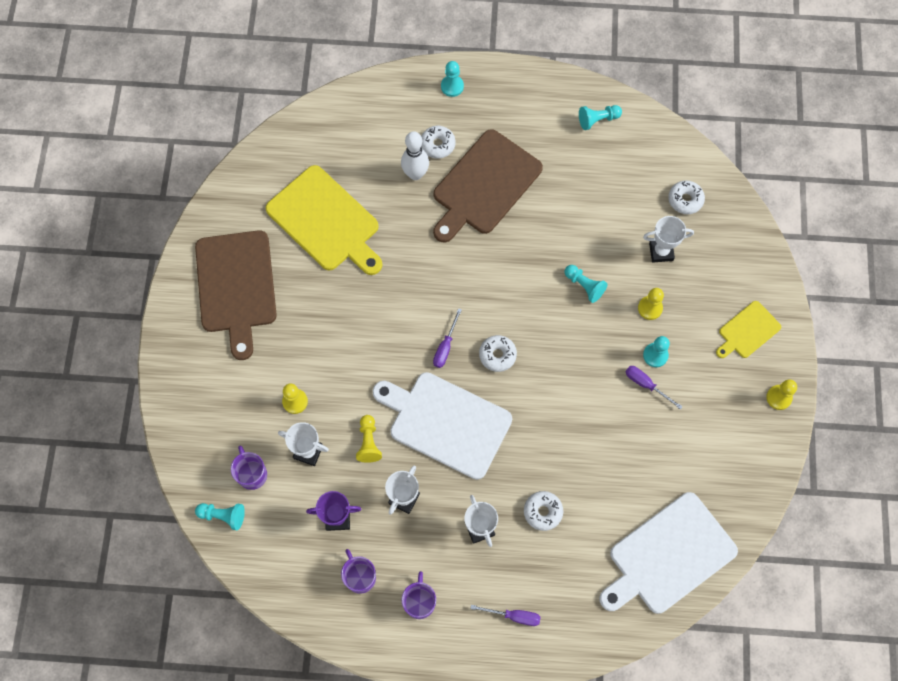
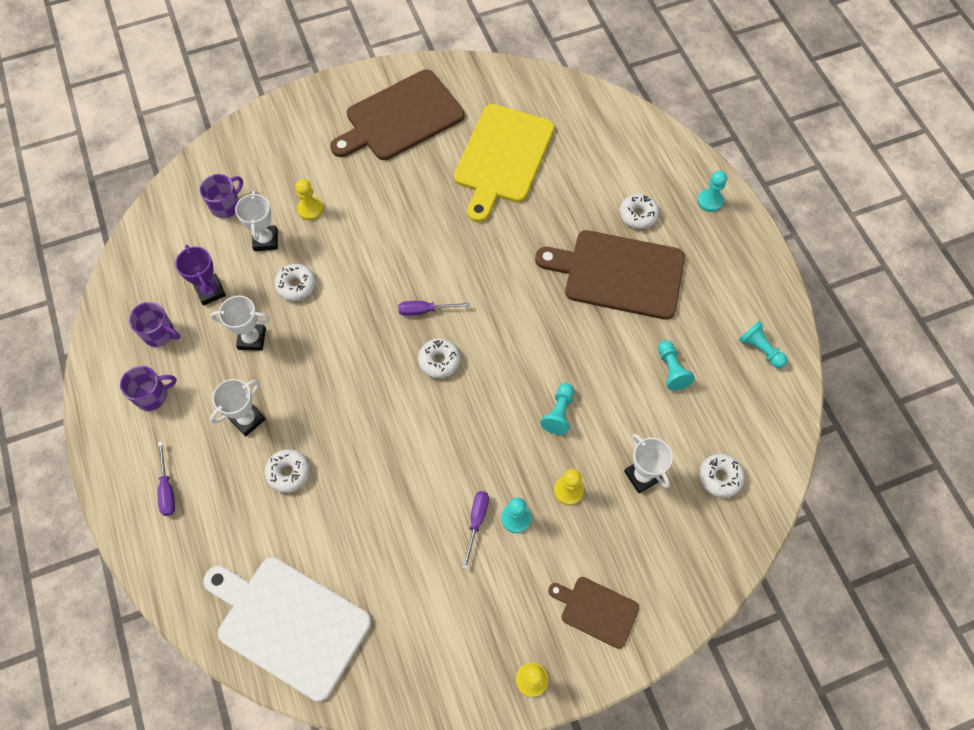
camera: 65 degrees right, 5 degrees down
(223, 516) = (178, 201): turquoise pawn -> turquoise pawn (671, 370)
(360, 576) = (160, 333): purple mug -> purple mug turned 75 degrees clockwise
(368, 442) = (296, 285): yellow pawn -> white donut
(415, 174) = (595, 209): white bowling pin -> none
(446, 423) = (345, 343): white cutting board -> none
(747, 331) = (596, 610): yellow cutting board -> brown cutting board

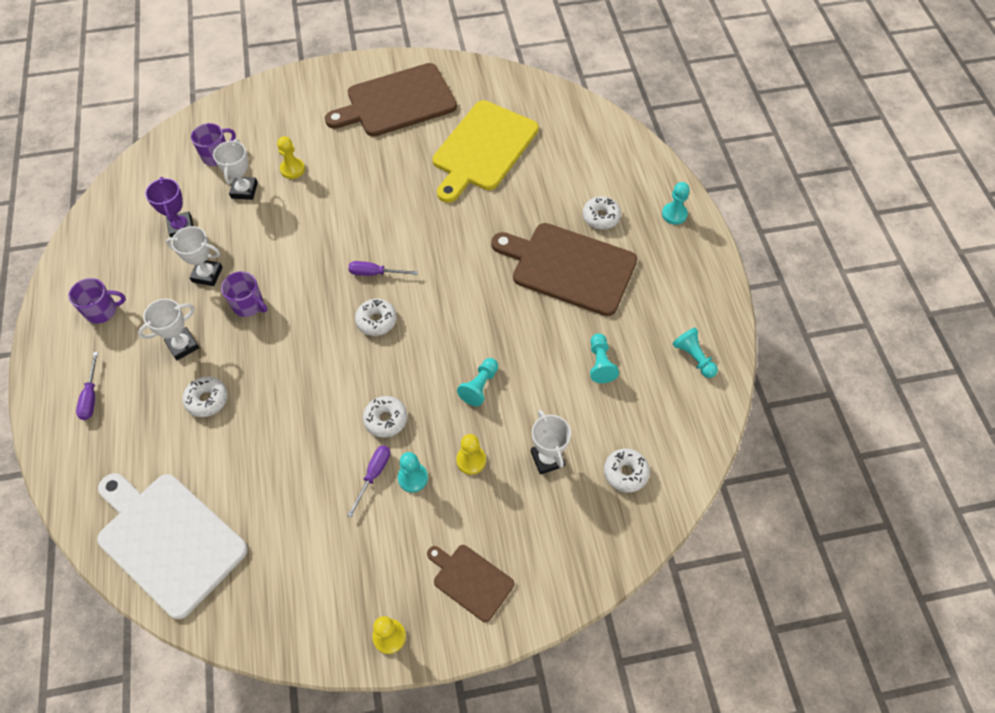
camera: 10 degrees right, 5 degrees down
(160, 333) = (125, 257): purple mug -> purple mug (249, 305)
(296, 285) = (261, 233): white donut -> white donut (386, 419)

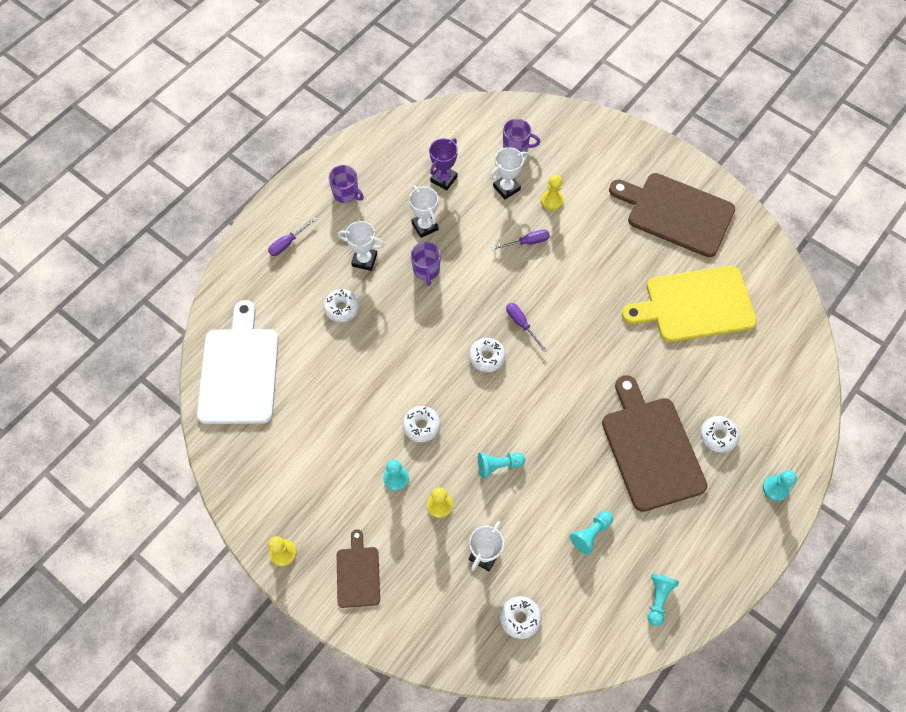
camera: 50 degrees right, 5 degrees up
(373, 475) = (377, 452): purple screwdriver -> purple screwdriver (527, 242)

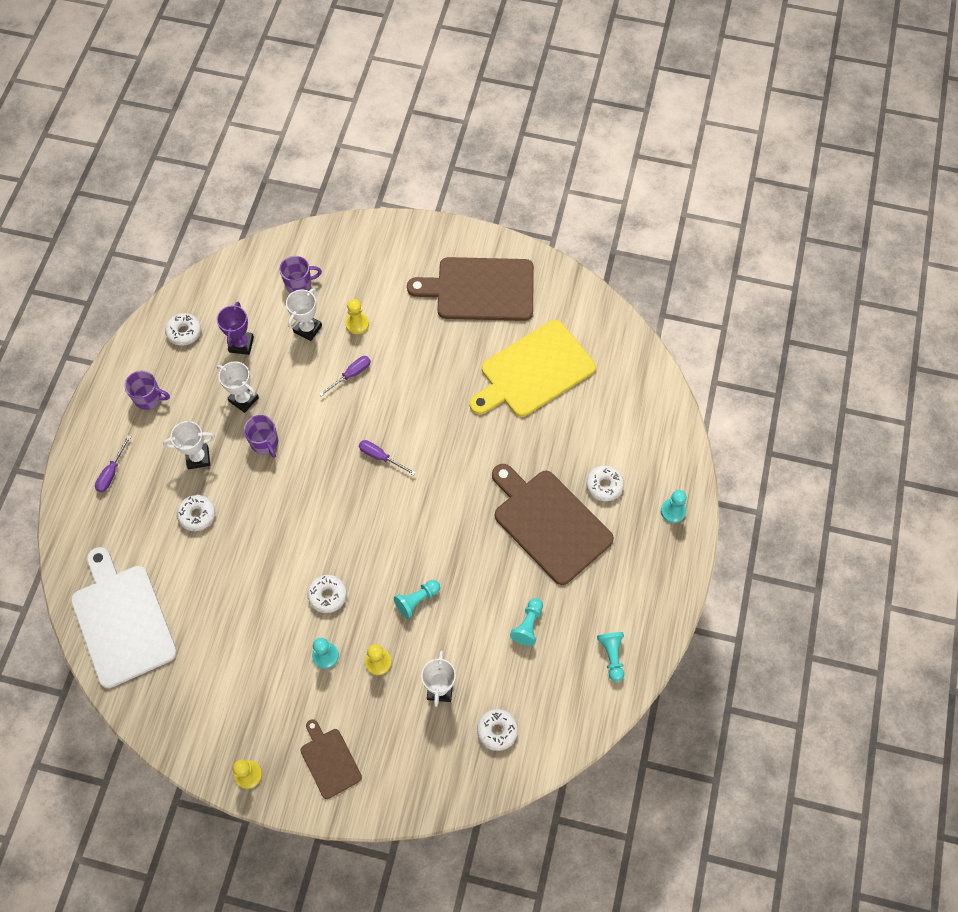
camera: 25 degrees left, 0 degrees up
(487, 357) = (361, 503): white donut -> white donut (184, 332)

